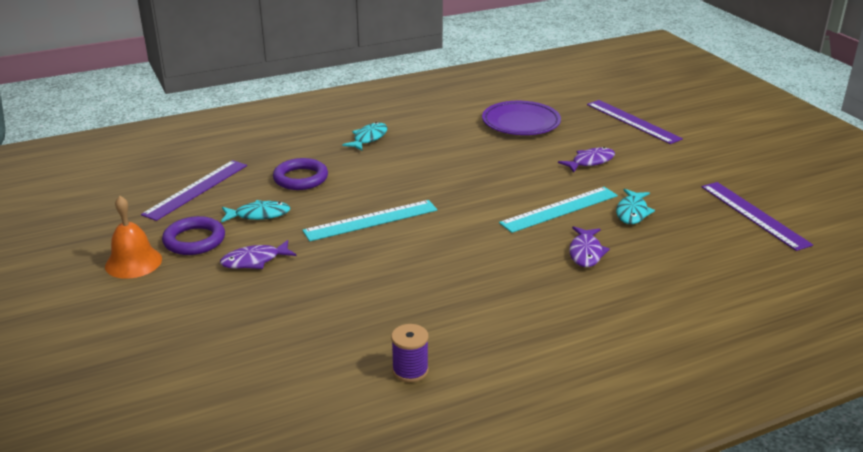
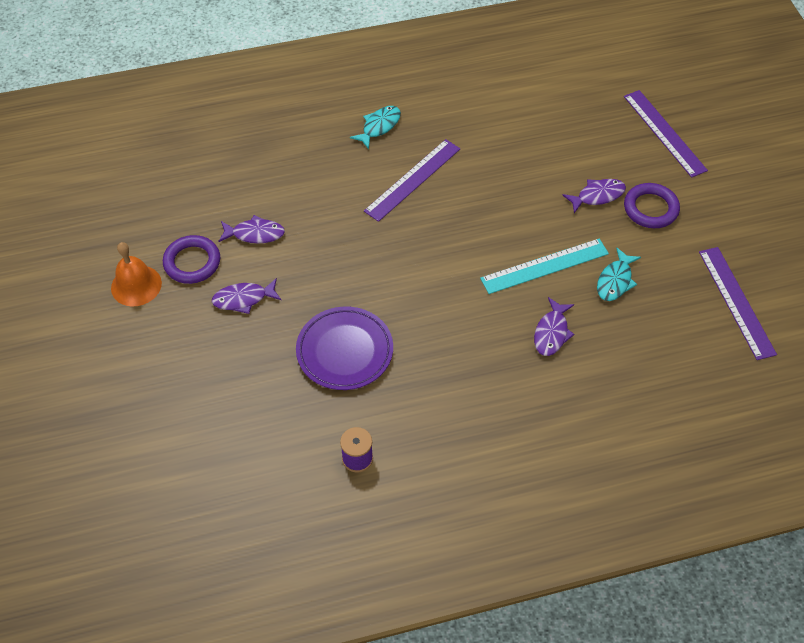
camera: 10 degrees right, 25 degrees up
(196, 189) = (200, 187): purple ruler -> purple ruler (413, 179)
(259, 215) = (255, 234): turquoise fish -> purple fish
(300, 178) = (301, 183): purple ring -> purple ring (650, 208)
(371, 220) = (359, 257): turquoise ruler -> none
(521, 123) = (543, 120): purple plate -> purple plate (345, 351)

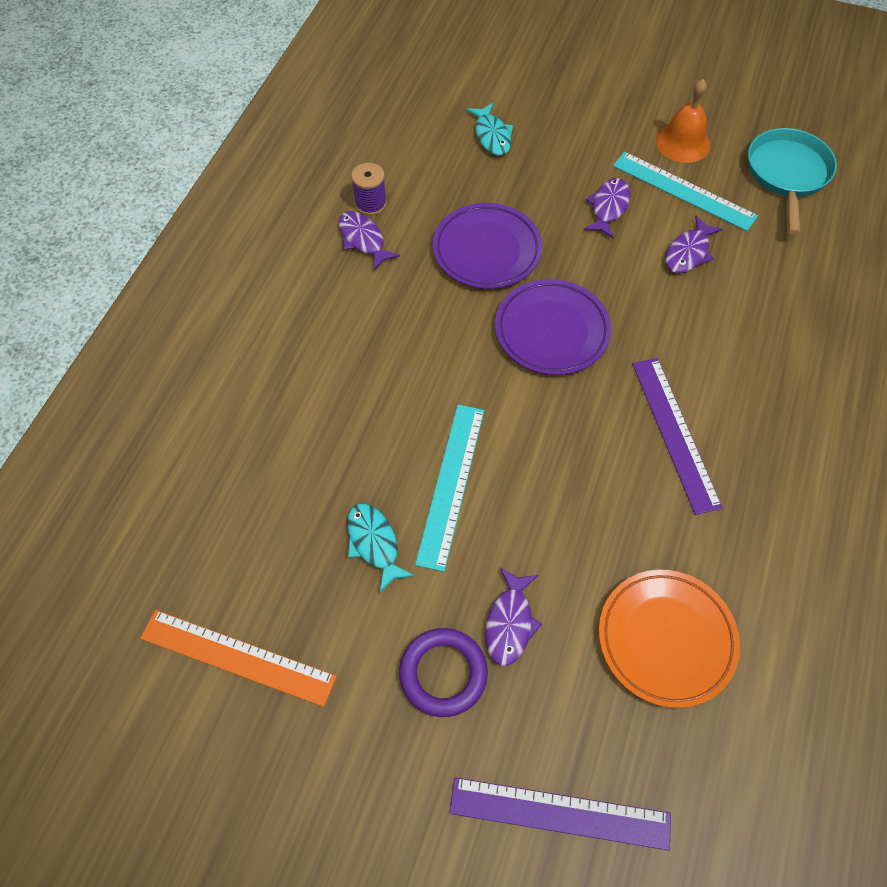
camera: 125 degrees right, 5 degrees up
(131, 210) = (787, 174): none -> turquoise pan
(192, 262) = (683, 191): purple ring -> turquoise ruler
(379, 126) = (789, 449): turquoise fish -> turquoise fish (492, 136)
(387, 275) = (551, 331): none -> purple plate
(543, 131) = (666, 639): none -> orange plate
(551, 333) = (364, 430): purple fish -> purple fish (363, 240)
(736, 302) = (237, 657): purple ruler -> orange ruler

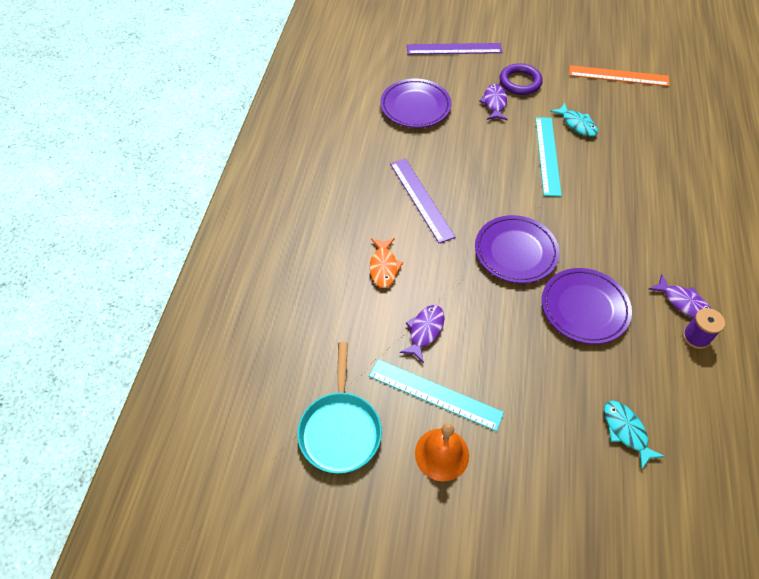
camera: 170 degrees right, 5 degrees down
(608, 207) = (498, 365): purple fish -> none
(666, 639) = (415, 107): orange plate -> purple plate
(737, 337) = (383, 267): none -> orange fish

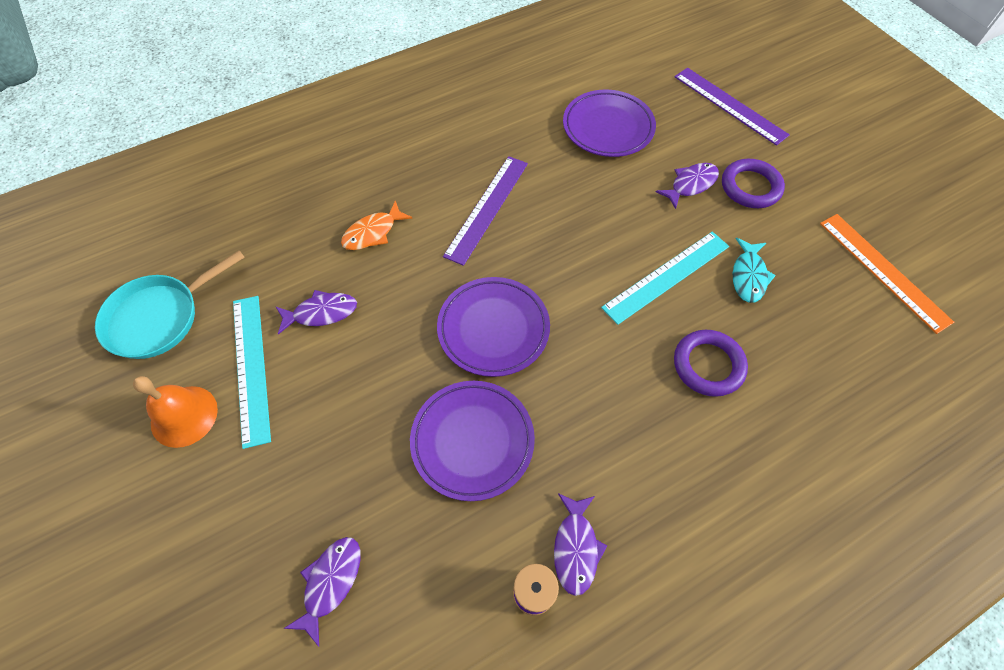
camera: 50 degrees right, 5 degrees up
(618, 178) = (708, 365): none -> purple ring
(626, 431) = (330, 582): turquoise fish -> purple fish

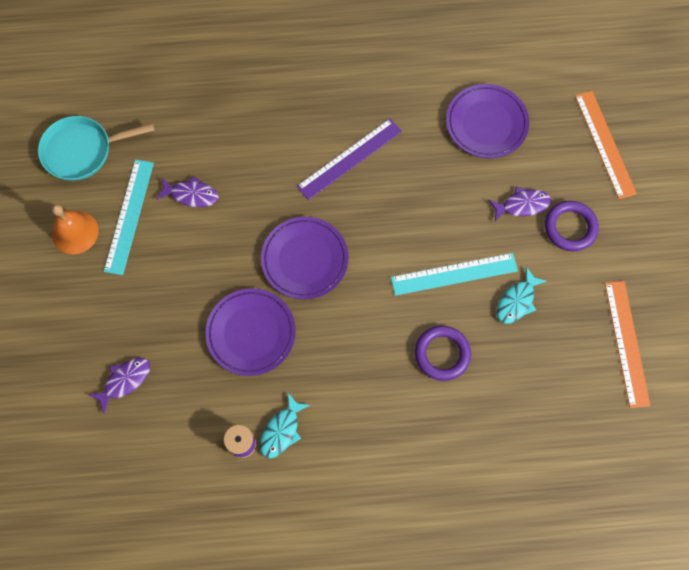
camera: 25 degrees right, 10 degrees up
(373, 233) = (254, 144): orange fish -> none
(576, 548) = (282, 431): purple fish -> turquoise fish
(729, 105) = (604, 144): purple ruler -> orange ruler

